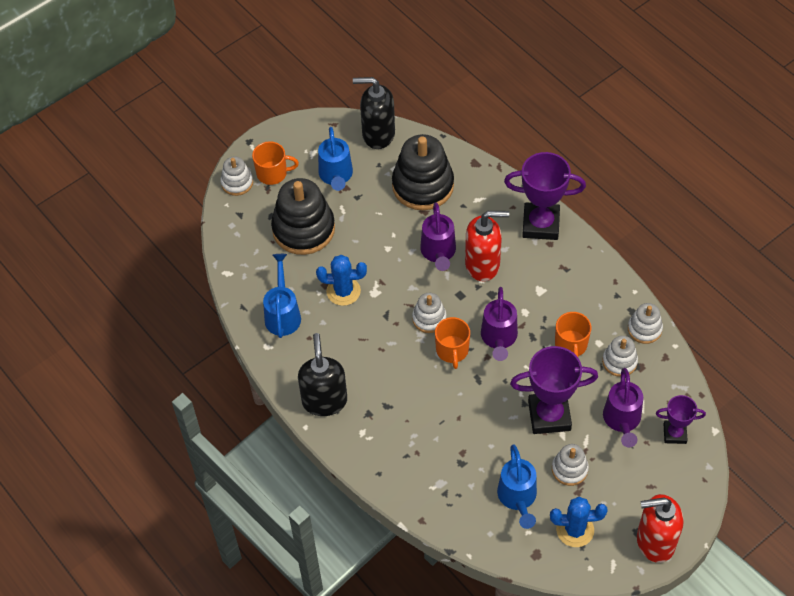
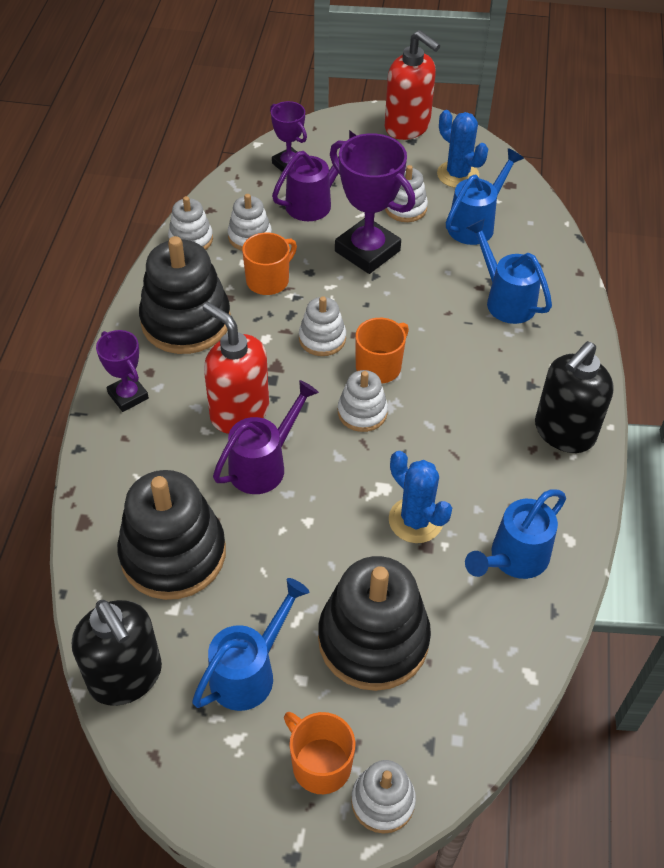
camera: 135 degrees left, 5 degrees down
(439, 457) = (505, 300): none -> blue watering can
(499, 338) = (322, 339): purple watering can -> white stacking toy
(540, 224) = (128, 396): purple trophy -> purple trophy, size x0.57
(574, 283) = (186, 321): none -> black stacking toy

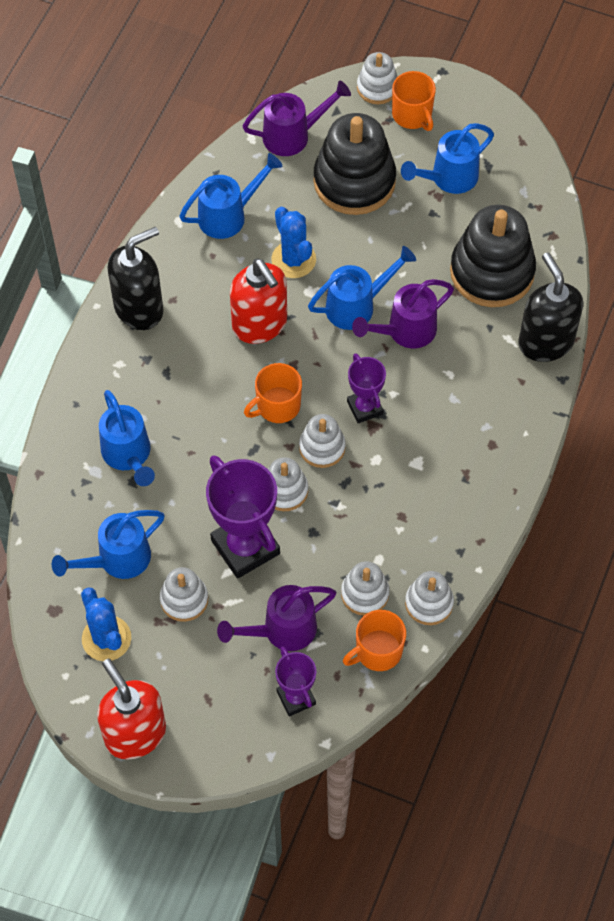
camera: 165 degrees left, 10 degrees up
(126, 677) = (537, 192): black soap dispenser -> black soap dispenser (545, 342)
(128, 396) = (514, 422): purple trophy -> purple trophy (365, 407)
(186, 321) = (450, 495): black stacking toy -> none
(239, 412) = (416, 385): red soap dispenser -> red soap dispenser (260, 325)
(268, 280) = (357, 529): orange mug -> orange mug (377, 651)
(325, 482) = (357, 306): none -> blue watering can
(362, 412) = (307, 363): white stacking toy -> white stacking toy (284, 490)
(476, 691) = (293, 135): none -> purple watering can

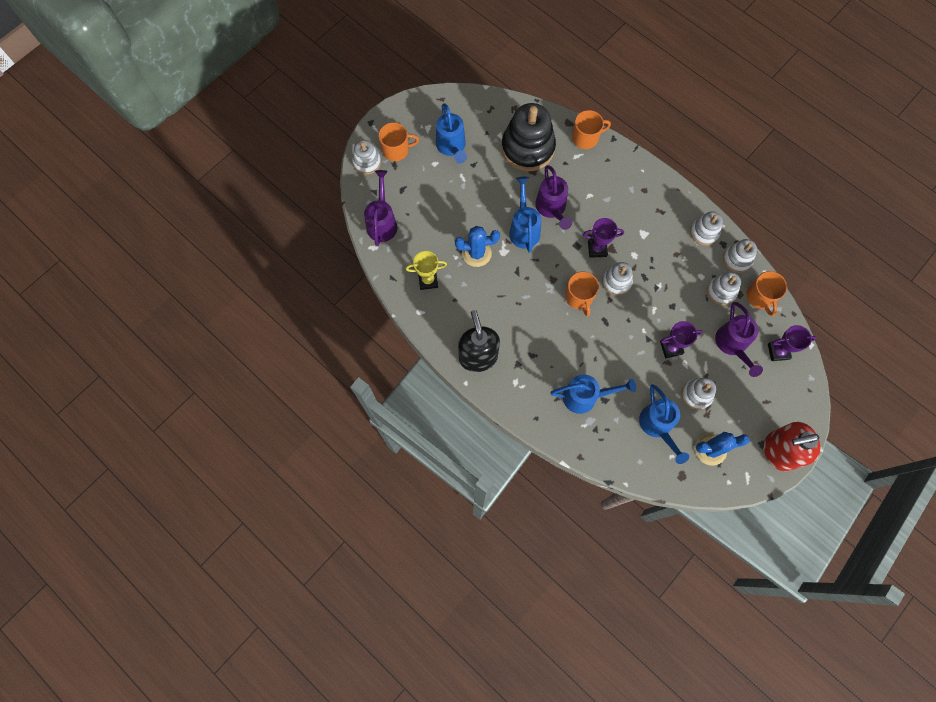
camera: 70 degrees left, 10 degrees up
(228, 215) = (428, 280): blue watering can -> yellow trophy
(245, 547) = (671, 348): purple trophy -> purple trophy, size x0.57
(260, 325) = (517, 288): red soap dispenser -> none
(284, 490) = (639, 313): white stacking toy -> white stacking toy (704, 232)
(354, 181) = (432, 199): black stacking toy -> none
(545, 342) = (586, 138): black soap dispenser -> orange mug

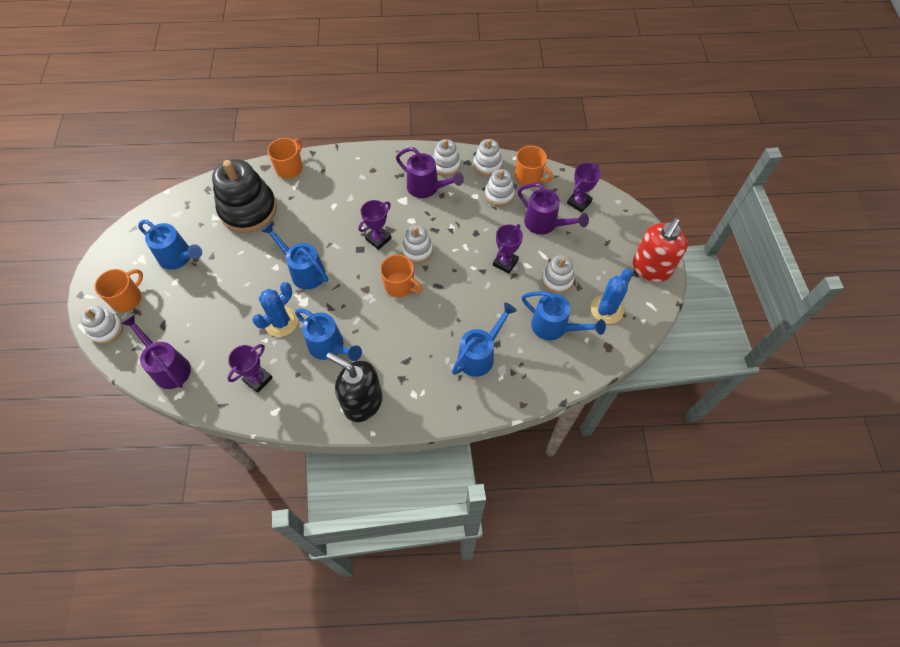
camera: 45 degrees left, 10 degrees down
(428, 280) = (258, 379): yellow trophy -> purple trophy
(492, 299) = (330, 347): none -> blue watering can
(552, 208) = (312, 238): purple watering can -> purple watering can (427, 188)

